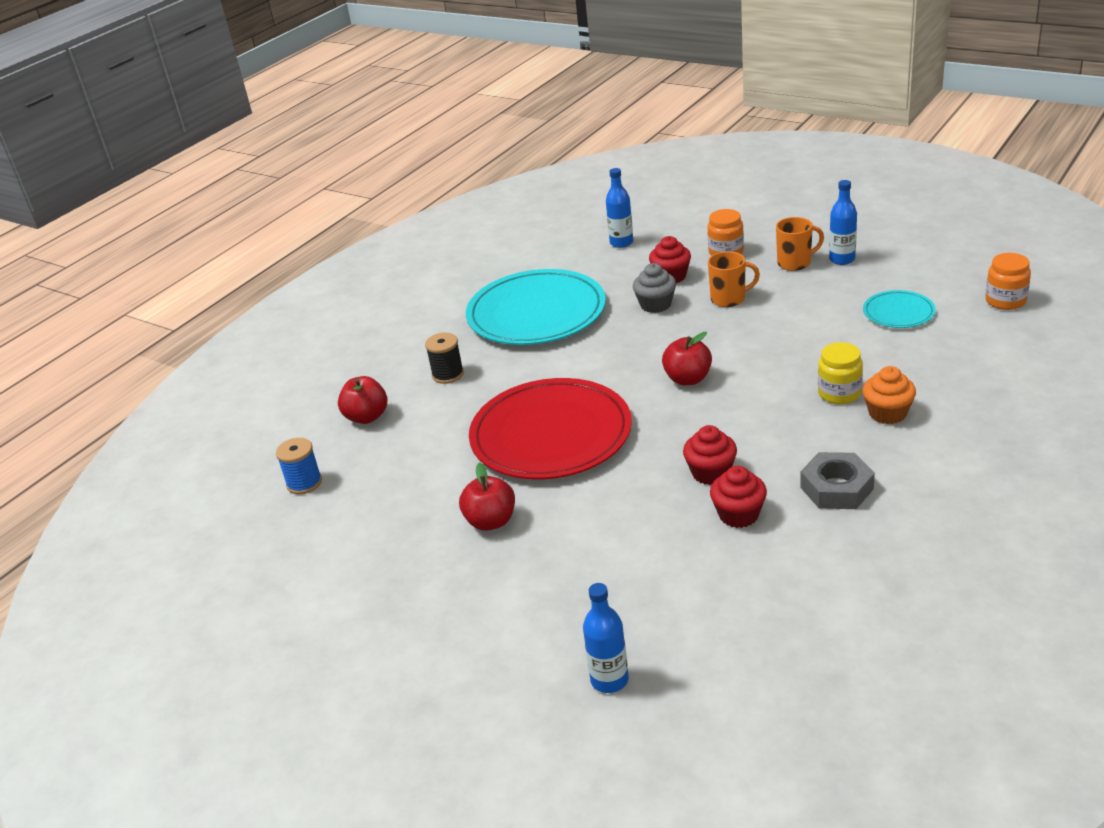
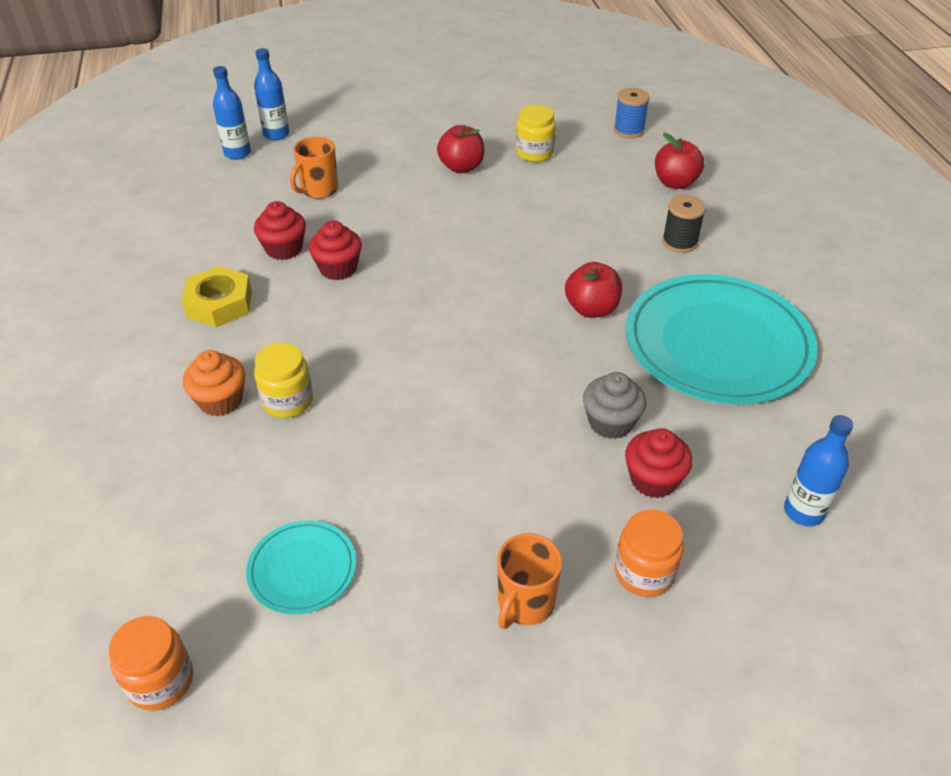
camera: 130 degrees right, 10 degrees up
(412, 502) = (534, 153): none -> yellow jar
(551, 434) = (508, 237): red plate -> none
(688, 379) = (457, 344): red apple -> red apple (591, 309)
(729, 299) = (538, 478): orange mug -> orange mug (318, 190)
(836, 488) = (219, 303): grey nut -> yellow nut
(842, 259) = (465, 652): blue bottle -> blue bottle (237, 153)

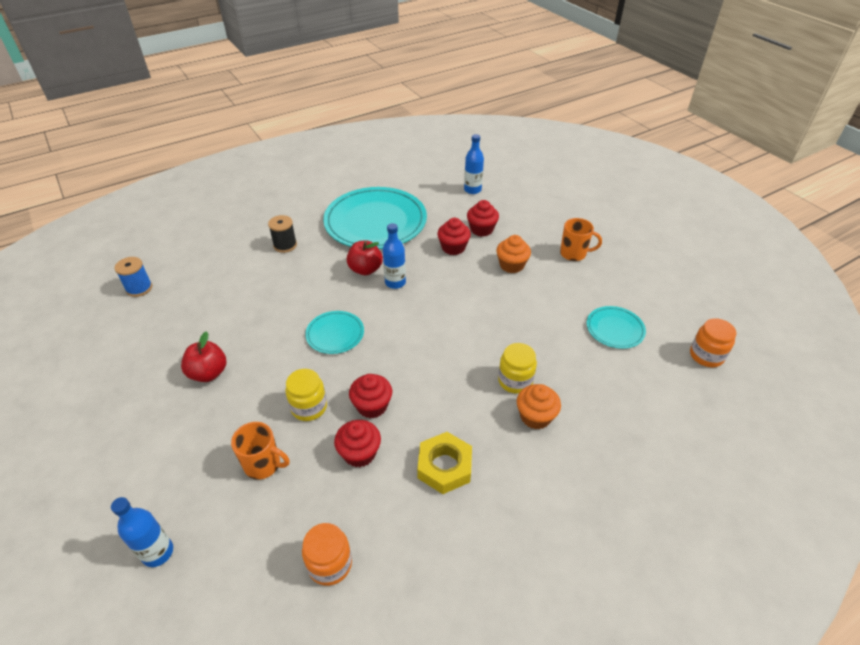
camera: 110 degrees left, 0 degrees up
(237, 153) = (204, 575): blue bottle -> blue bottle (395, 282)
(471, 260) = (335, 334): none -> turquoise plate
(530, 487) = (511, 265): none -> orange cupcake
(534, 153) = (180, 334): yellow jar -> yellow jar (309, 407)
(610, 422) = (453, 248): grey cupcake -> red cupcake
(644, 572) = (533, 225): orange jar -> orange jar (330, 564)
(675, 183) = (214, 256): red apple -> none

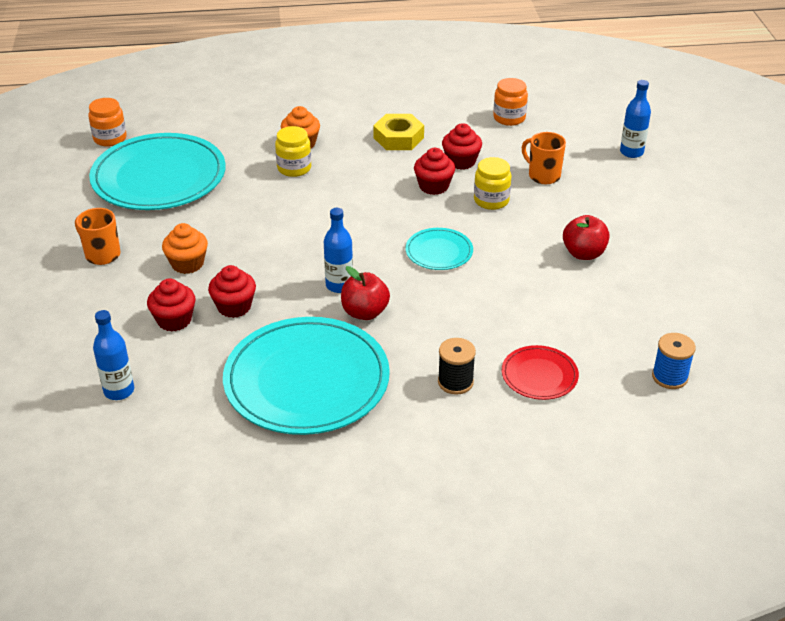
camera: 155 degrees left, 5 degrees down
(231, 264) = (539, 375): none -> red plate
(615, 329) = (159, 177): turquoise plate -> turquoise plate, size x2.15

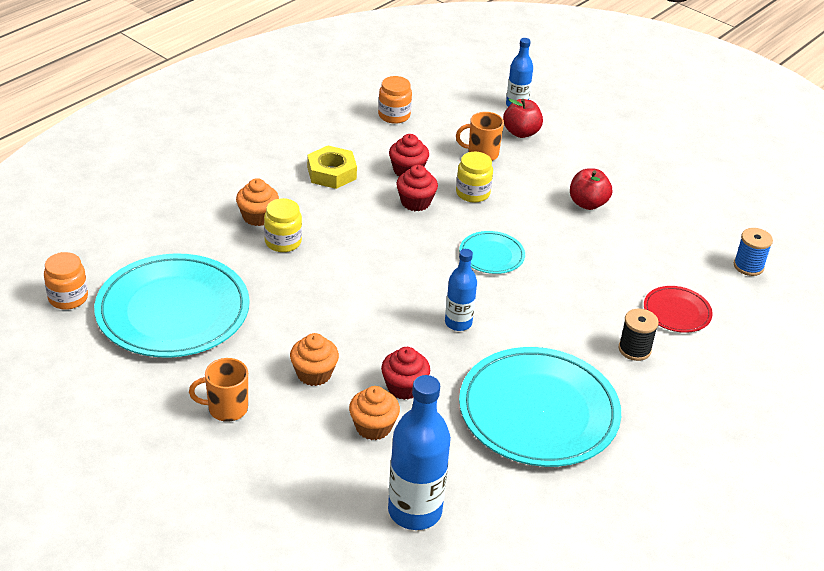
camera: 45 degrees left, 0 degrees up
(119, 391) = (415, 511): blue bottle -> blue bottle, size x1.69
(174, 320) = (373, 427): red cupcake -> orange cupcake
(365, 312) = (505, 334): red apple -> red apple (521, 132)

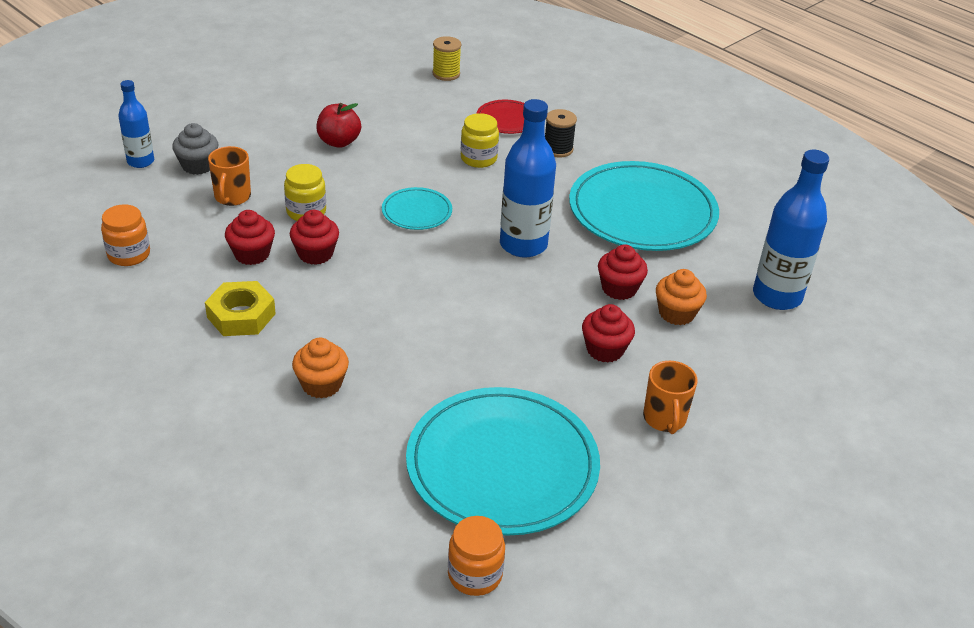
camera: 85 degrees left, 0 degrees up
(283, 242) = (376, 364): yellow jar -> yellow jar (478, 158)
(314, 374) = (605, 350): orange cupcake -> red cupcake
(458, 323) = (523, 245): blue bottle -> blue bottle, size x1.69
(521, 132) = (198, 165): red apple -> grey cupcake
(748, 266) = (446, 74): blue spool -> yellow spool

